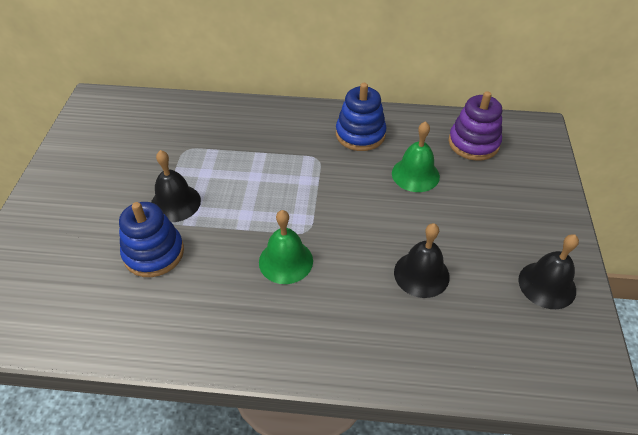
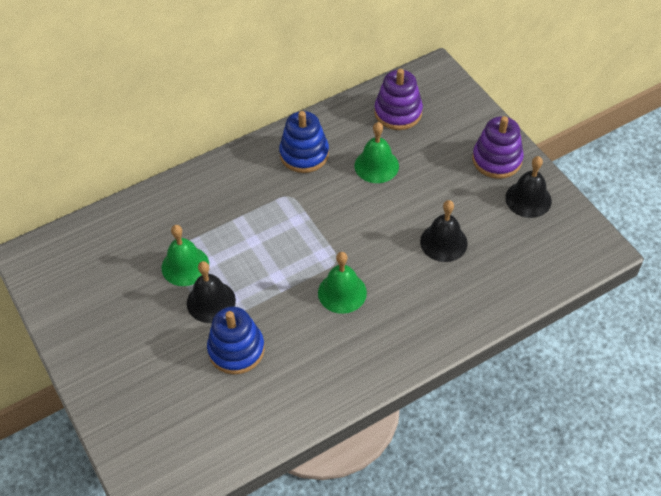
camera: 35 degrees left, 5 degrees up
(185, 165) = (185, 266): none -> green bell
(541, 230) = (497, 160): none -> purple stacking toy

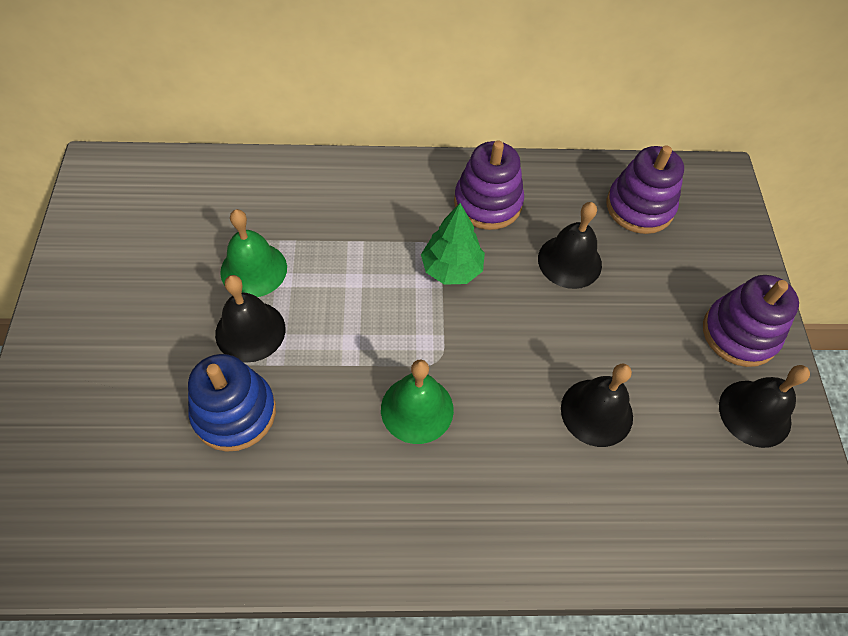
camera: 25 degrees right, 5 degrees up
(304, 154) = (488, 203): blue stacking toy -> purple stacking toy
(309, 205) = (451, 269): none -> green tree
(376, 165) = (569, 261): green bell -> black bell

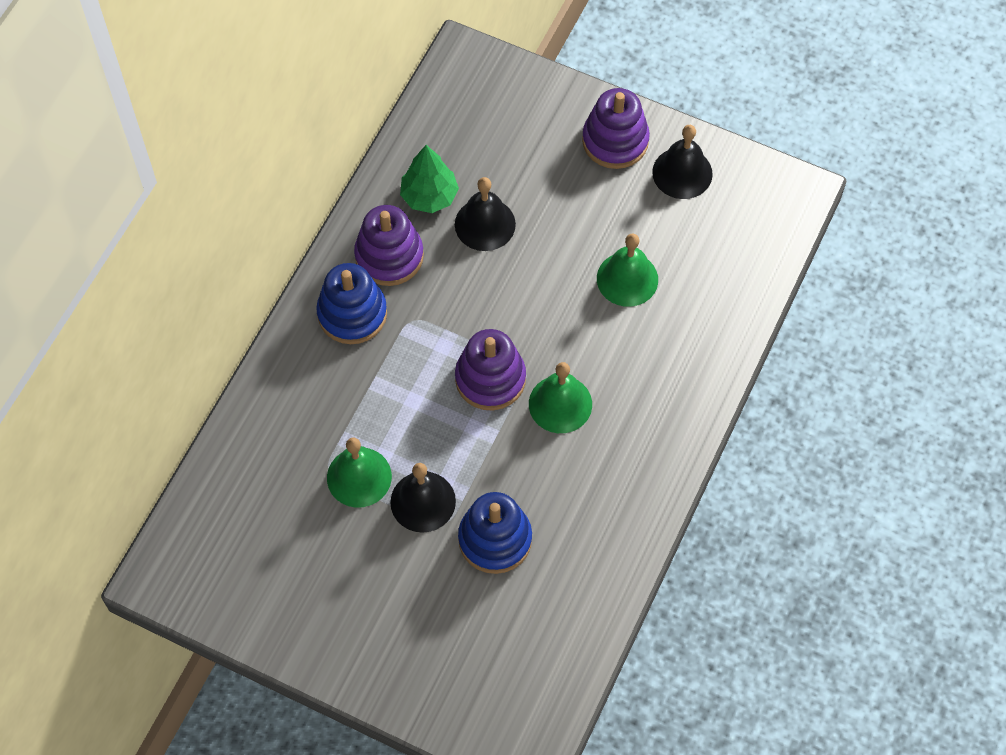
camera: 60 degrees left, 5 degrees up
(415, 199) = (352, 313): none -> blue stacking toy
(451, 269) = (443, 318): green tree -> green tree (429, 196)
(596, 412) = (627, 279): black bell -> green bell
(639, 207) = (459, 139): purple stacking toy -> purple stacking toy (490, 379)

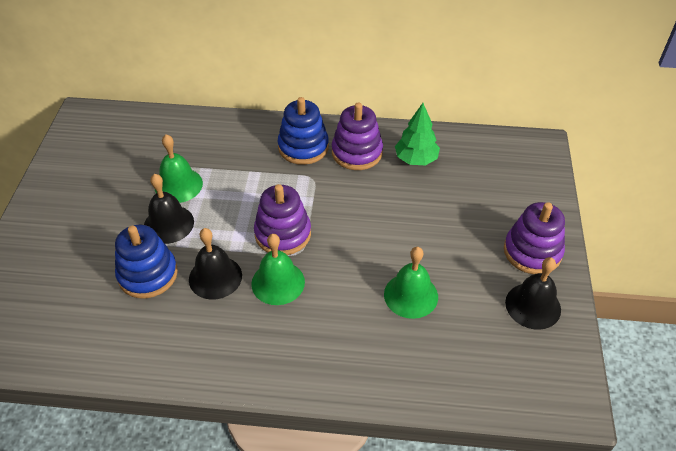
camera: 70 degrees right, 15 degrees down
(485, 224) = (411, 195): black bell -> black bell (215, 277)

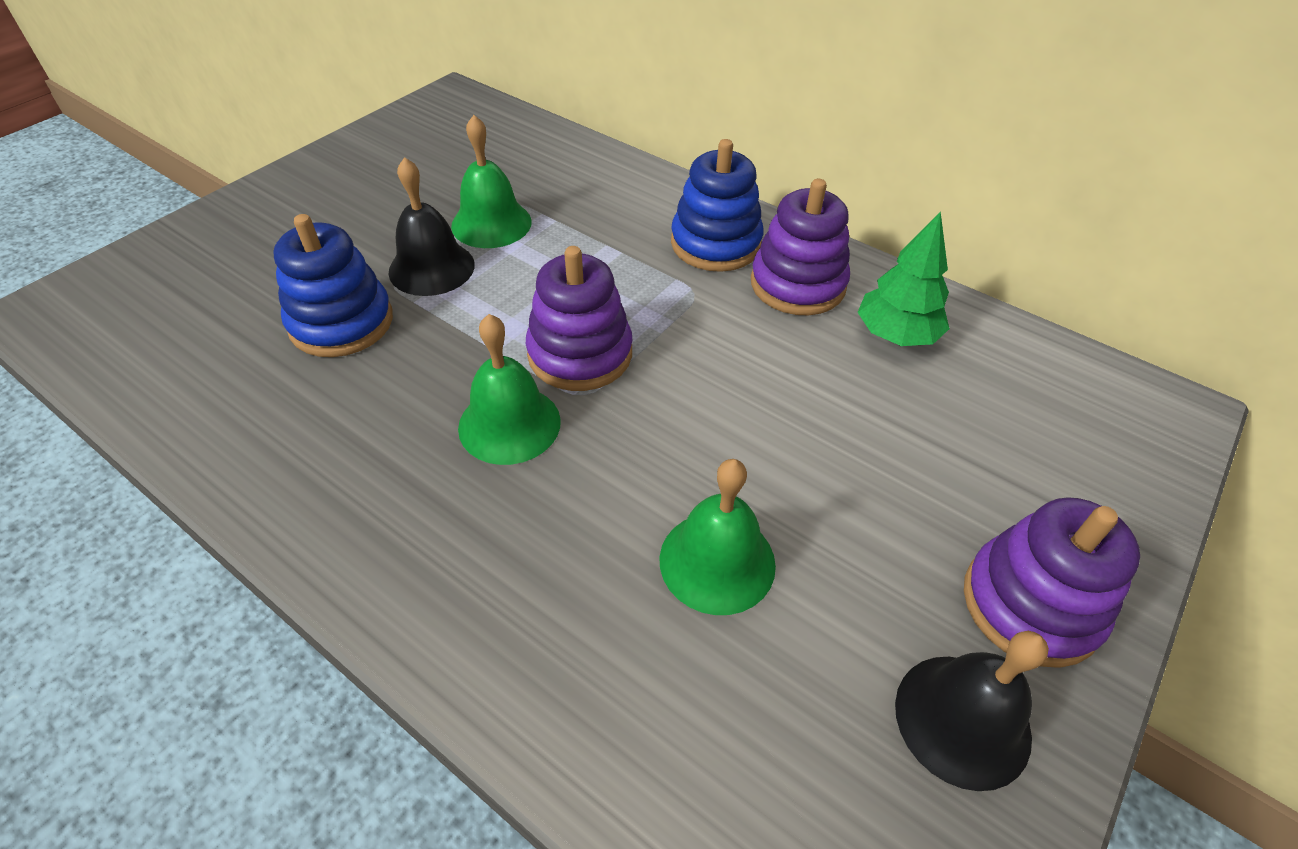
camera: 30 degrees right, 0 degrees up
(215, 277) = (426, 370): black bell -> none

